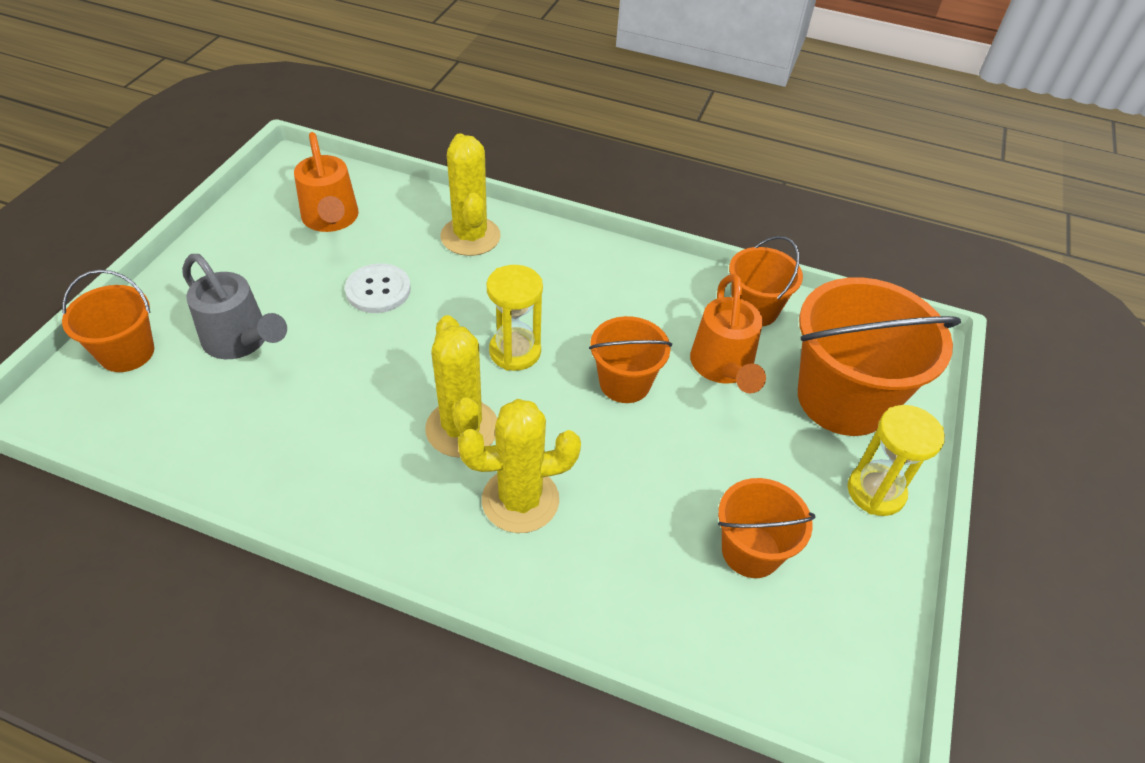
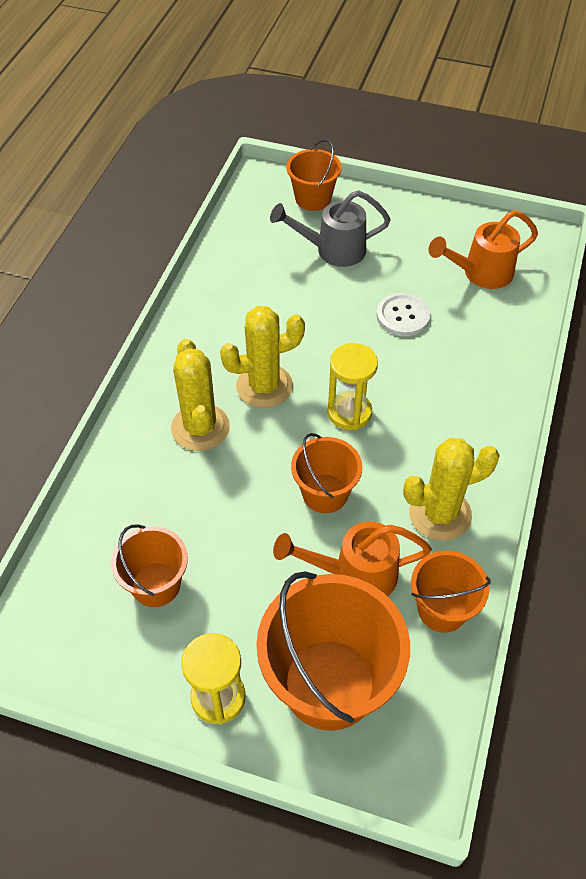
camera: 90 degrees right, 5 degrees up
(241, 341) = (333, 250): grey watering can -> grey watering can turned 45 degrees clockwise
(470, 236) = (487, 368): yellow cactus -> yellow cactus (440, 514)

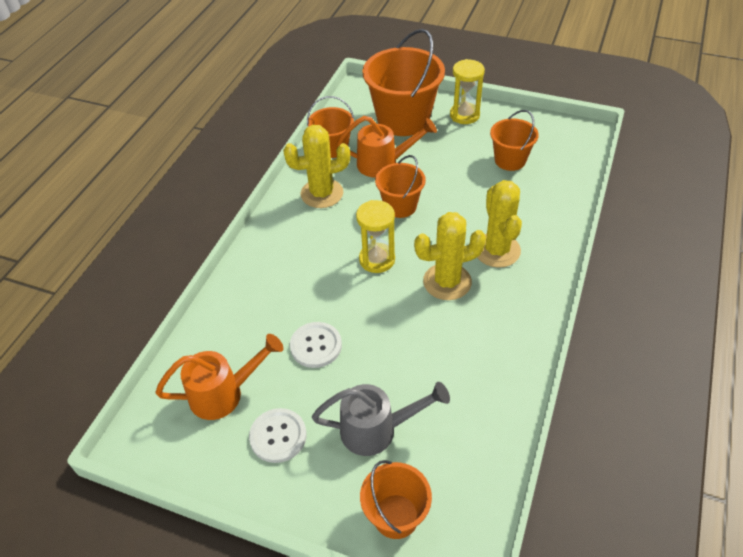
camera: 175 degrees left, 5 degrees down
(420, 244) = (278, 436): none -> white button

